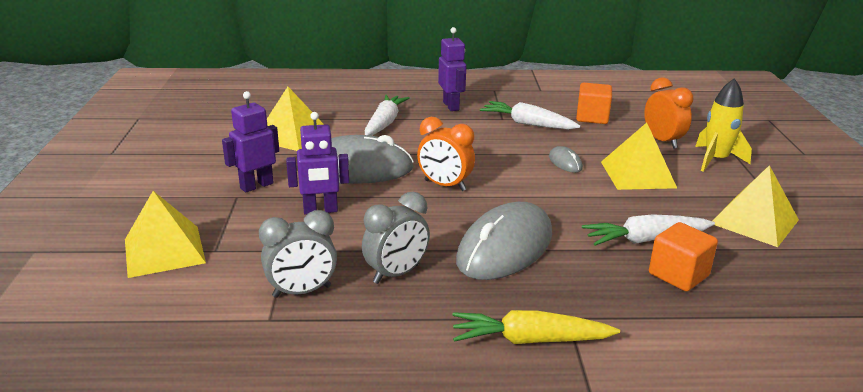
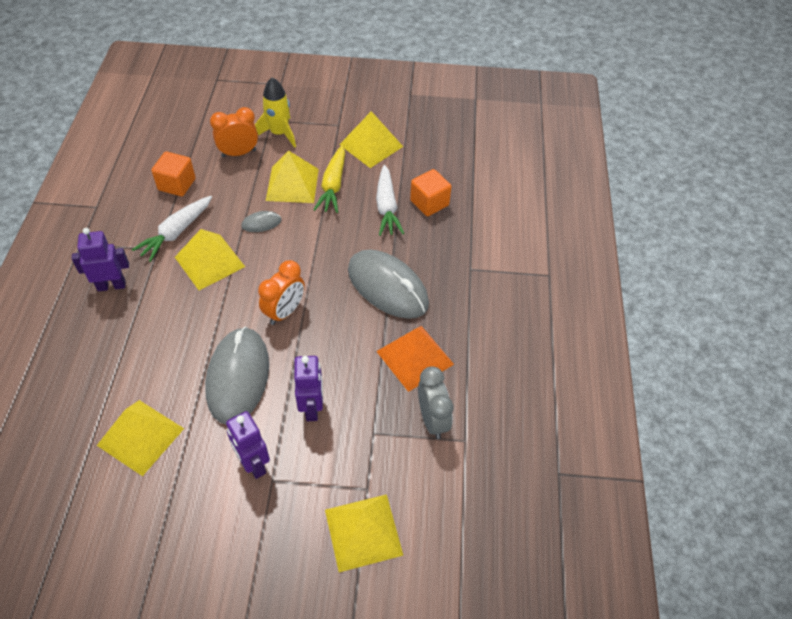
camera: 85 degrees left, 25 degrees up
(384, 123) = (136, 348): white carrot -> none
(396, 274) = (414, 357): grey clock -> orange pyramid
(498, 142) = (209, 261): none -> yellow pyramid
(530, 340) = (492, 292): yellow carrot -> yellow carrot (333, 185)

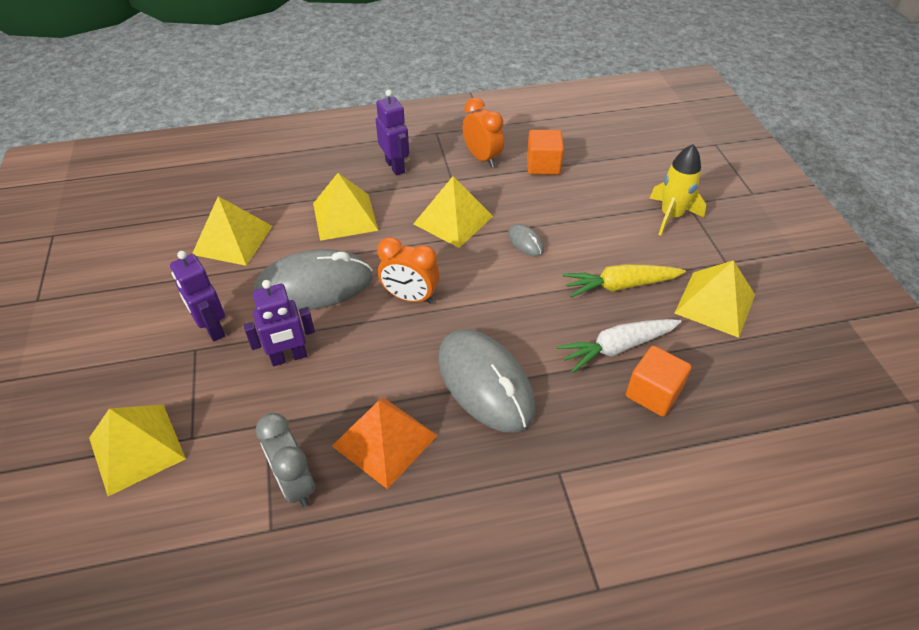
camera: 75 degrees right, 5 degrees down
(176, 232) = (479, 185): white carrot -> none
(239, 153) = (617, 194): orange clock -> orange clock (482, 158)
(253, 464) = (212, 329): purple robot -> purple robot turned 75 degrees counterclockwise
(292, 184) = (598, 250): yellow pyramid -> yellow pyramid (345, 216)
(387, 287) = (485, 383): grey mouse -> grey mouse turned 60 degrees counterclockwise
(432, 420) = (295, 483): grey clock -> grey clock turned 90 degrees clockwise

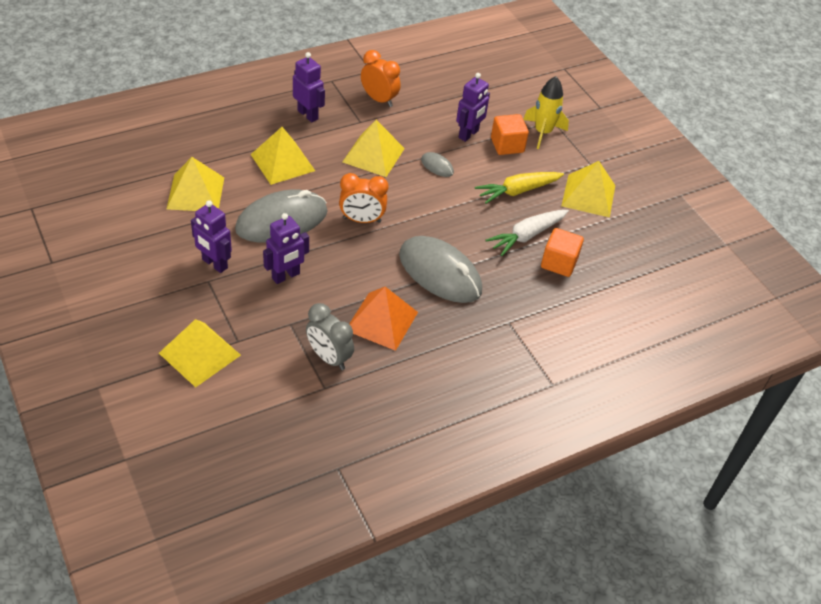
camera: 20 degrees left, 0 degrees up
(543, 165) = (431, 101): orange cube -> orange cube (507, 145)
(576, 208) = (469, 134): none -> purple robot

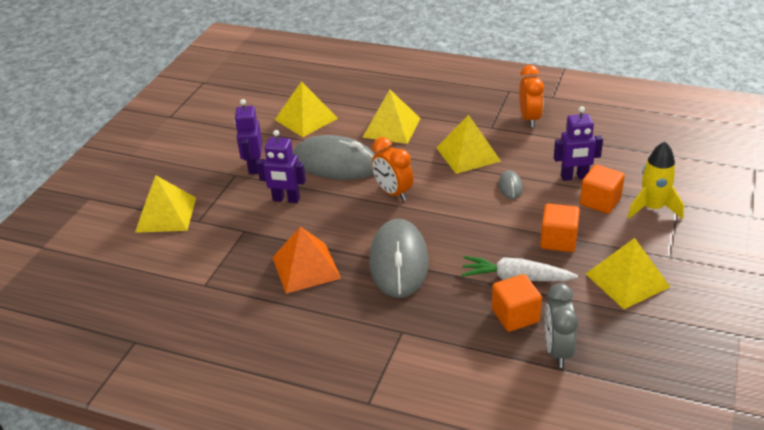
camera: 55 degrees right, 10 degrees down
(308, 115) = (456, 105): purple robot -> none
(329, 357) = (235, 268): grey clock -> grey clock (557, 351)
(518, 191) = (558, 240): yellow carrot -> orange cube

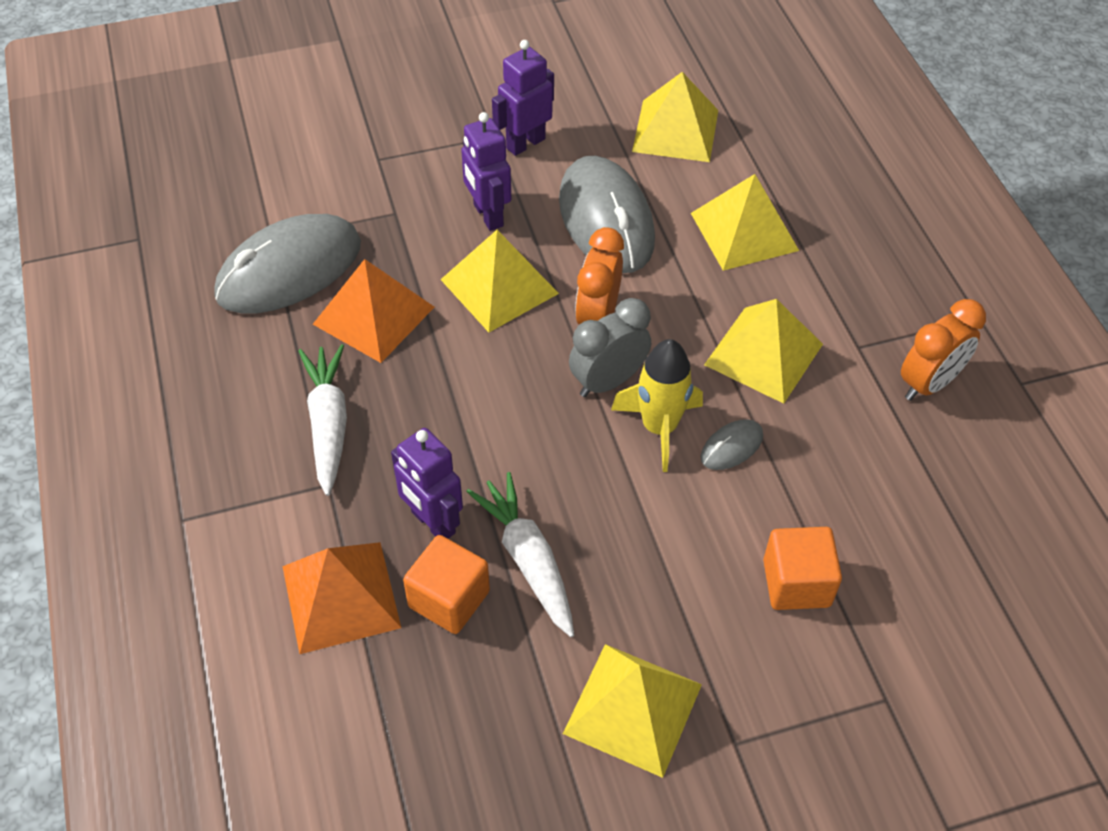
camera: 50 degrees right, 15 degrees up
(166, 214) = (366, 123): yellow pyramid -> yellow pyramid (499, 286)
(361, 315) = (328, 424): none -> white carrot
(399, 262) = (458, 406): grey mouse -> grey mouse (289, 270)
(479, 356) = (341, 596): none -> orange pyramid
(557, 351) = (414, 687): grey clock -> grey clock (608, 381)
(558, 240) = (654, 572): orange cube -> none
(574, 177) = (829, 518): purple robot -> purple robot (432, 523)
(652, 208) = (842, 666): yellow rocket -> yellow rocket (659, 427)

